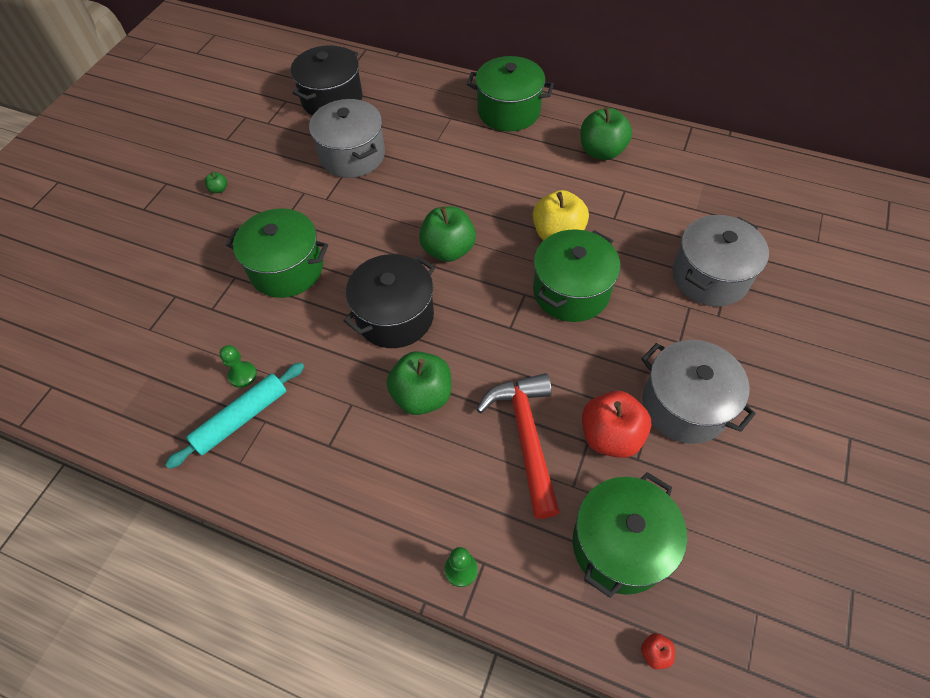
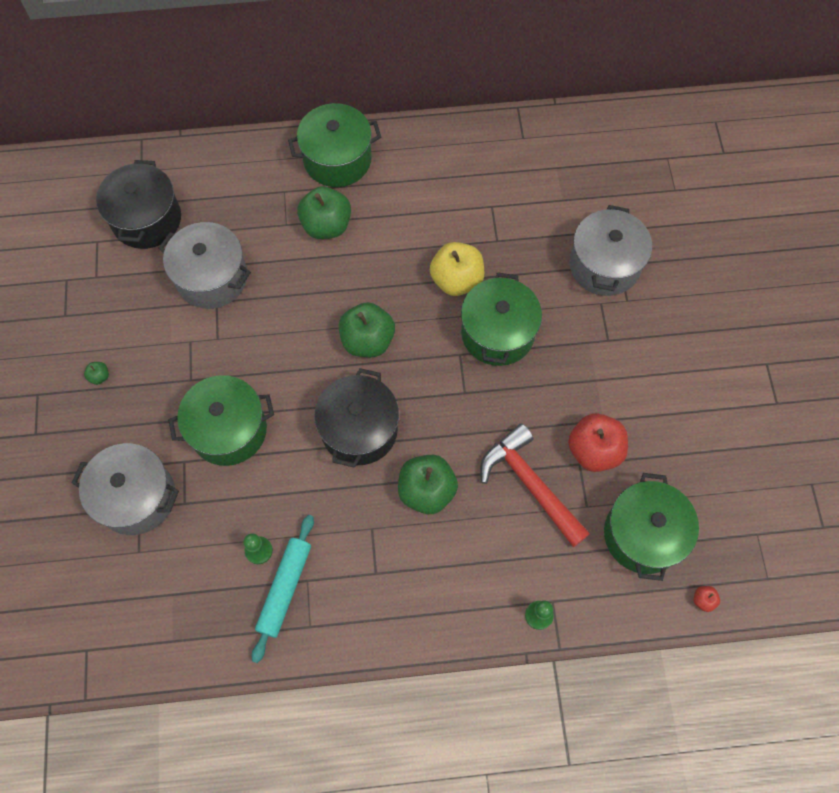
camera: 30 degrees left, 10 degrees up
(601, 151) = (450, 171): green apple -> green apple (326, 225)
(684, 405) = (637, 396): grey pot -> grey pot (136, 497)

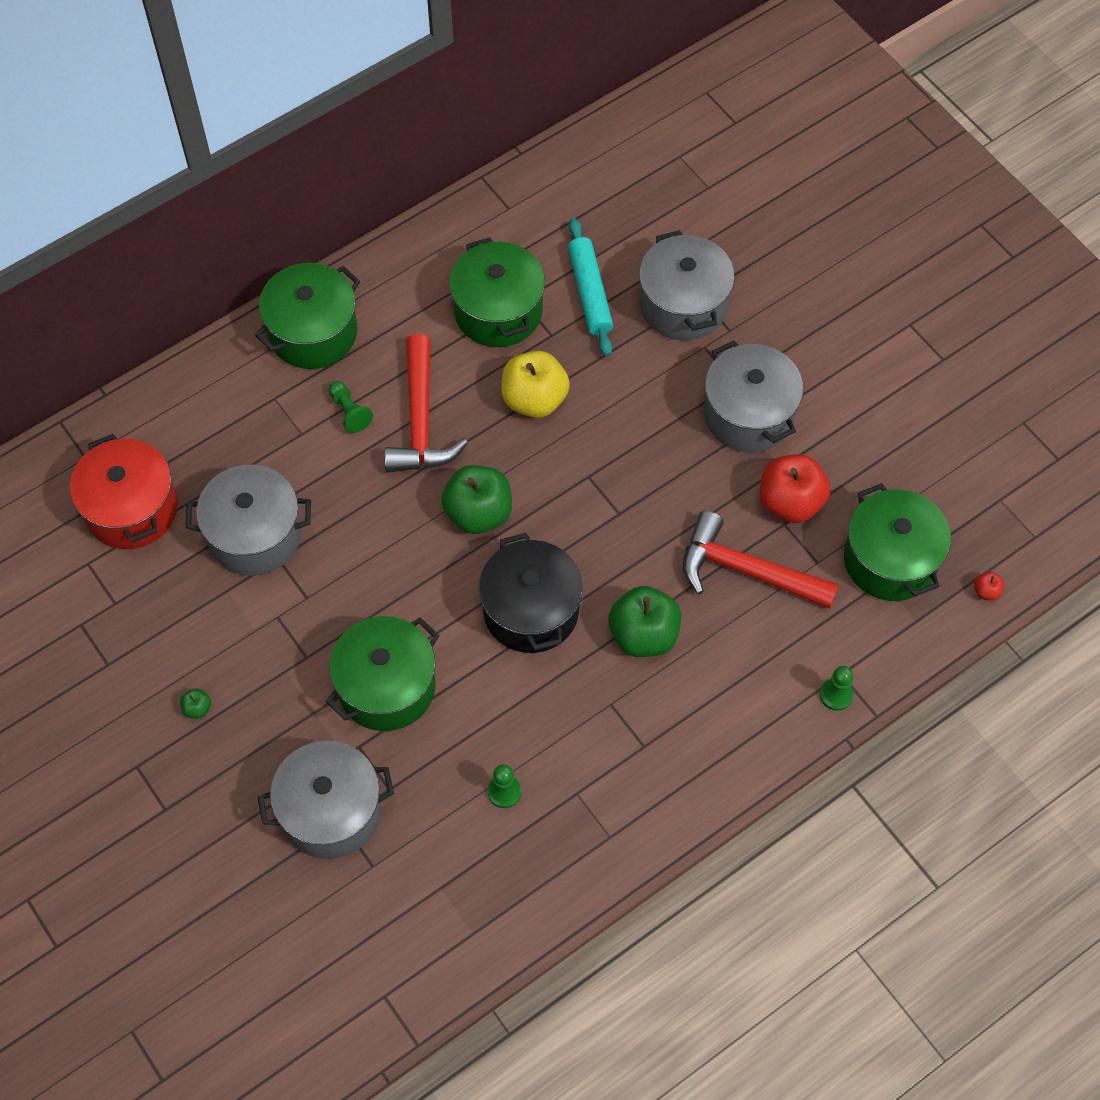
camera: 30 degrees left, 5 degrees down
(147, 219) = (131, 509): black pot -> red pot
(284, 588) = (558, 814): turquoise rolling pin -> turquoise rolling pin (589, 293)
(326, 225) = (349, 412): green apple -> green pawn
(370, 255) = (420, 420): none -> red hammer
(497, 333) = (615, 433): green pot -> green pot (498, 311)
(603, 369) = (749, 414): none -> grey pot

